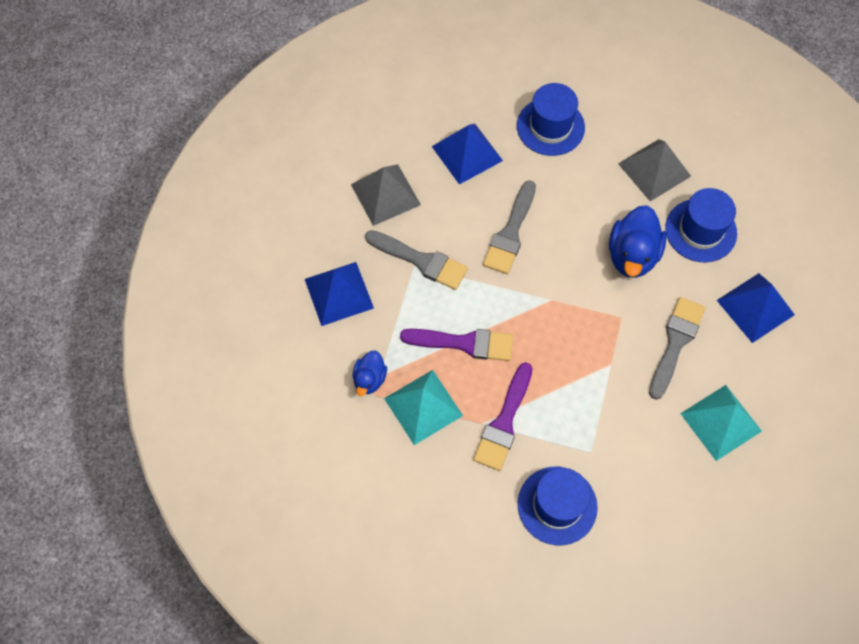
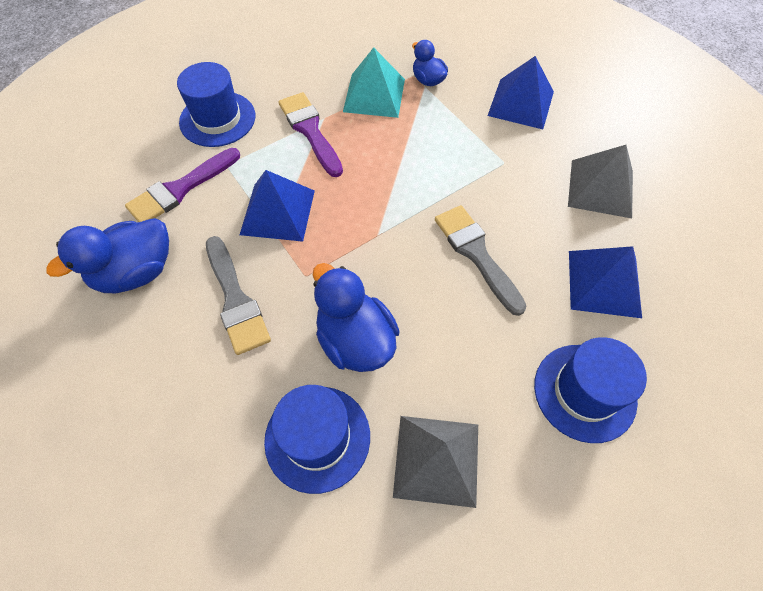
camera: 130 degrees right, 5 degrees down
(421, 261) = (505, 170): grey brush -> none
(464, 343) = (400, 149): purple brush -> purple brush (180, 189)
(720, 422) = (136, 272): turquoise pyramid -> blue duck
(755, 307) = (186, 409): blue pyramid -> blue pyramid (278, 212)

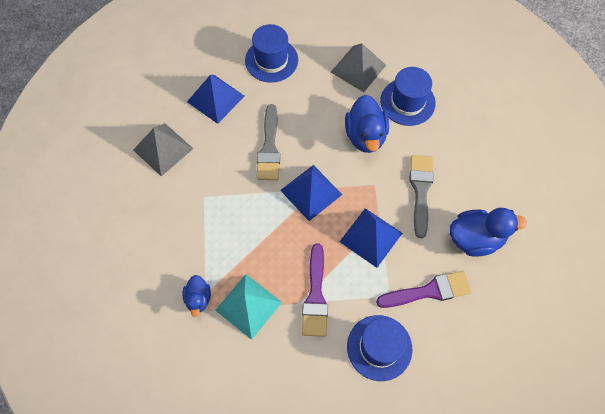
camera: 150 degrees left, 5 degrees up
(520, 103) = (151, 238): blue pyramid -> blue pyramid (311, 192)

